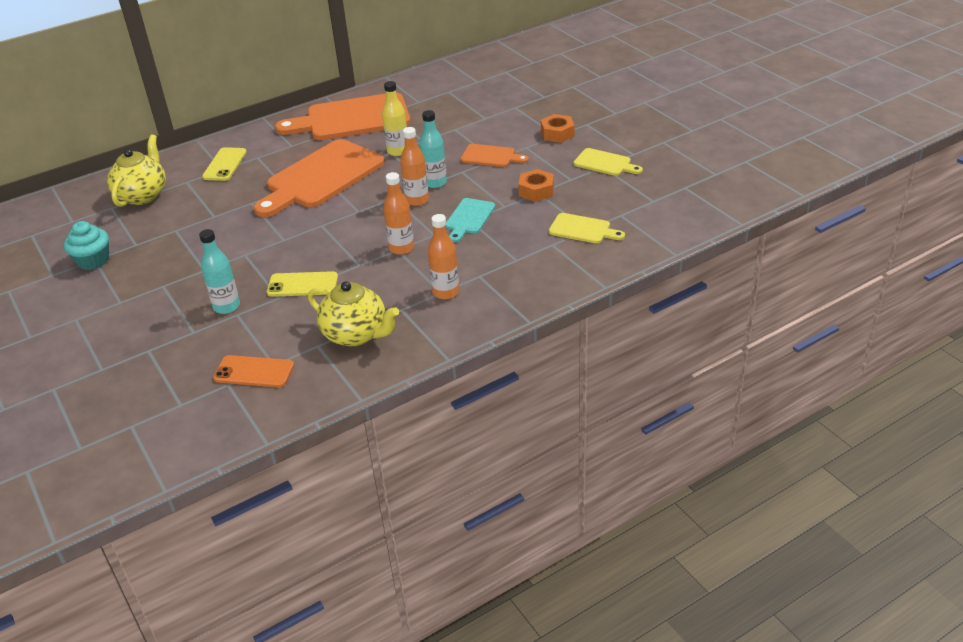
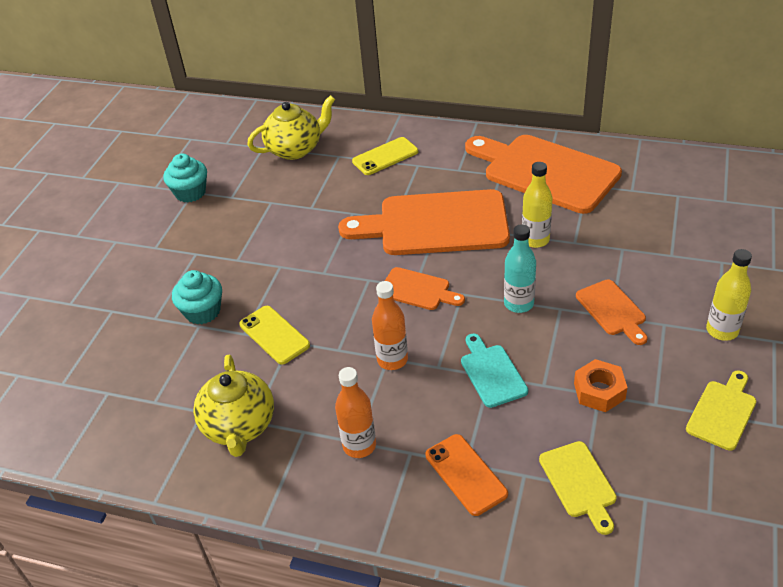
camera: 50 degrees right, 5 degrees up
(226, 306) = (202, 311): turquoise bottle -> turquoise cupcake
(254, 372) = (135, 397): orange phone -> orange phone (466, 474)
(363, 211) = (417, 290): none -> orange cutting board
(417, 200) = (476, 313): orange bottle -> none
(469, 218) = (492, 373): turquoise cutting board -> turquoise cutting board turned 90 degrees clockwise
(557, 133) = (722, 330): orange nut -> yellow bottle
(605, 163) = (722, 412): yellow cutting board -> yellow cutting board turned 135 degrees counterclockwise

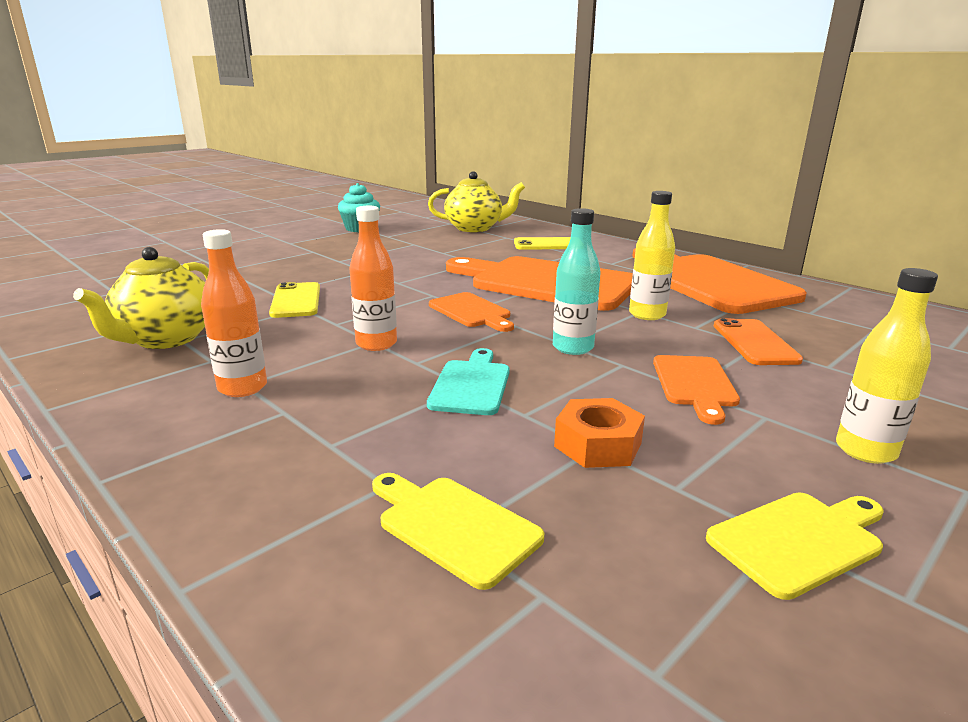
camera: 25 degrees right, 20 degrees down
(202, 311) = (264, 275): turquoise cupcake -> none
(466, 474) = (314, 454): orange phone -> orange phone (755, 343)
(579, 483) = (453, 526): yellow cutting board -> yellow cutting board turned 120 degrees clockwise

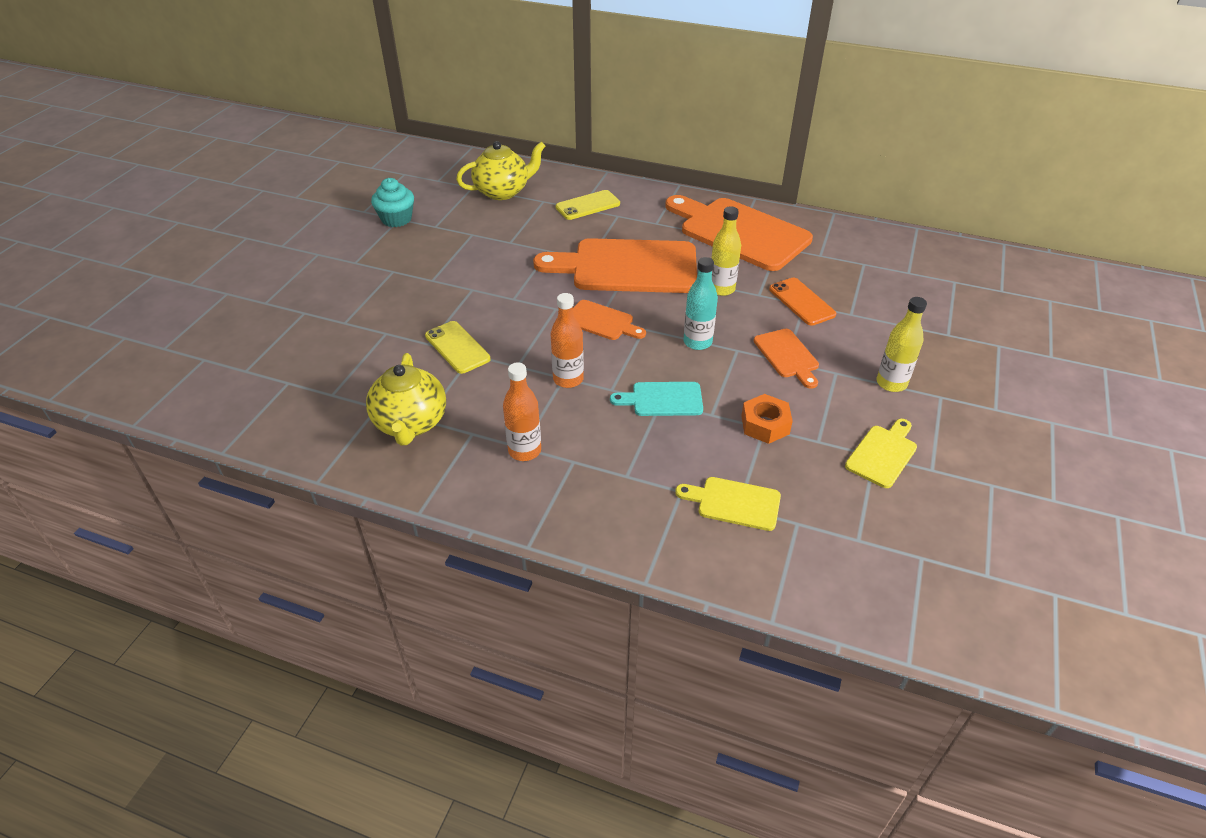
camera: 25 degrees left, 20 degrees up
(471, 385) = (663, 399): turquoise cutting board -> turquoise cutting board turned 75 degrees counterclockwise

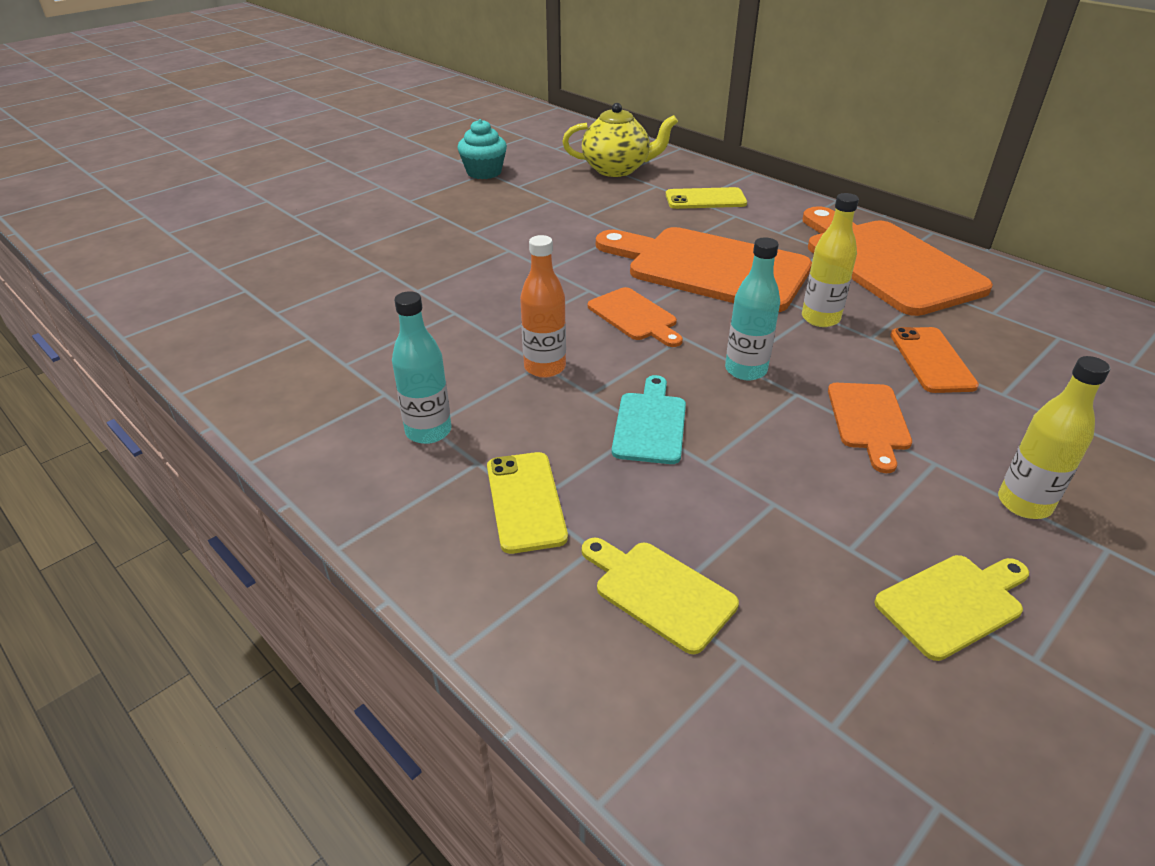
camera: 25 degrees right, 5 degrees down
(410, 423) = (327, 363): yellow teapot -> none
(457, 347) = (444, 301): yellow phone -> yellow phone (525, 501)
(524, 451) = (428, 431): orange bottle -> turquoise bottle
(663, 399) = (650, 424): turquoise cutting board -> turquoise cutting board turned 75 degrees clockwise
(765, 425) = (777, 499): orange nut -> none

